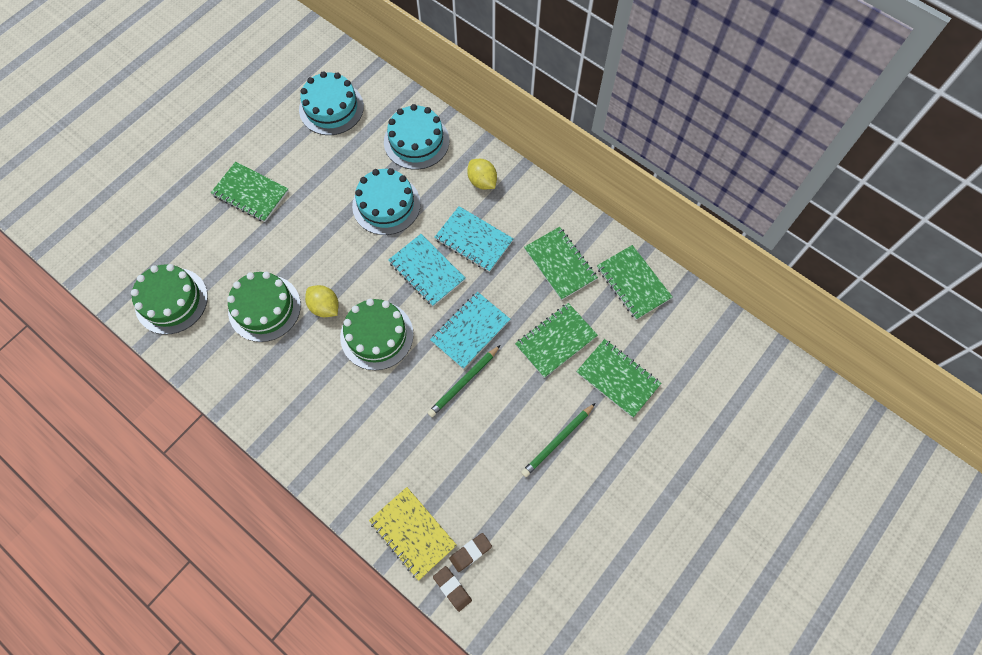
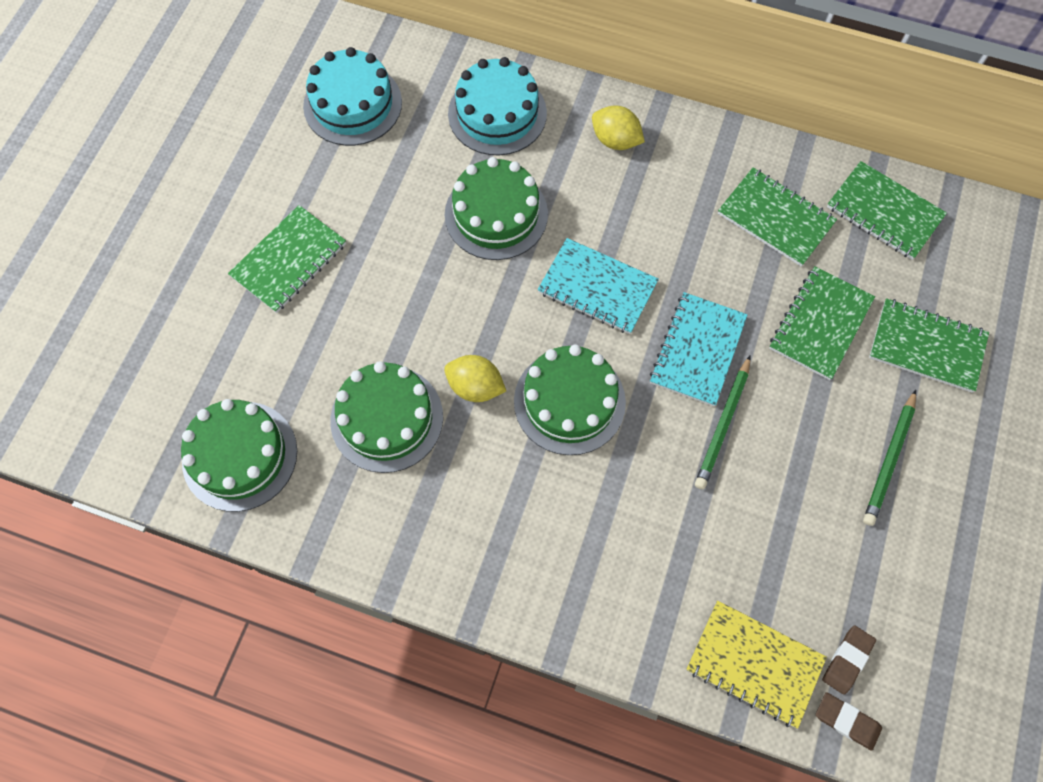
camera: 20 degrees left, 0 degrees up
(251, 193) = (289, 260): green notebook -> green notebook turned 60 degrees counterclockwise
(386, 205) = (496, 214): turquoise cake -> green cake
(474, 240) = (642, 224): turquoise notebook -> none

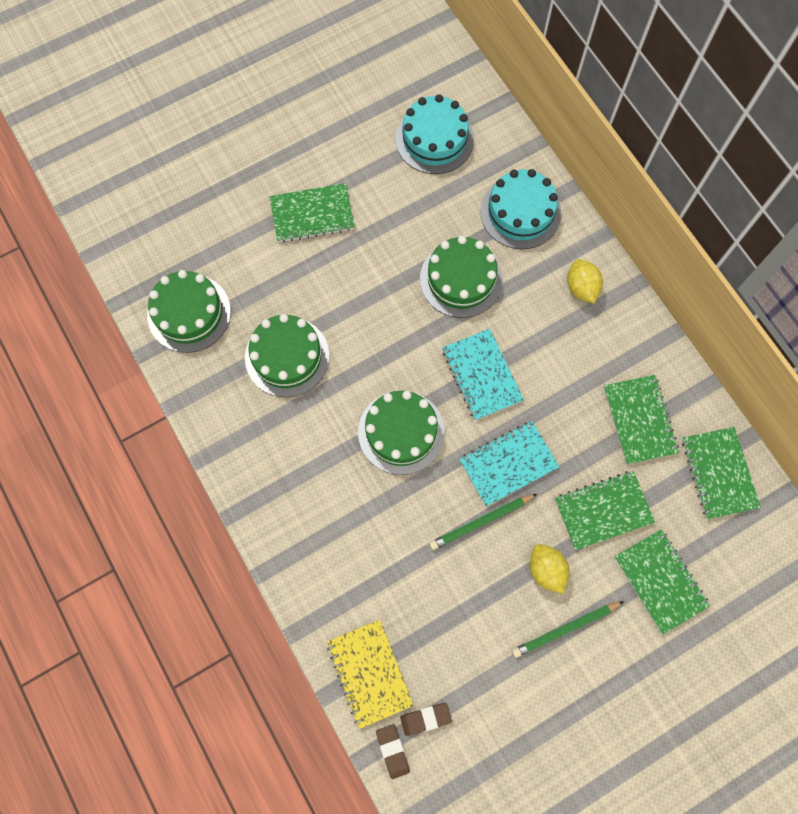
camera: 40 degrees right, 5 degrees up
(475, 387) = (354, 378): yellow lemon -> yellow lemon (546, 570)

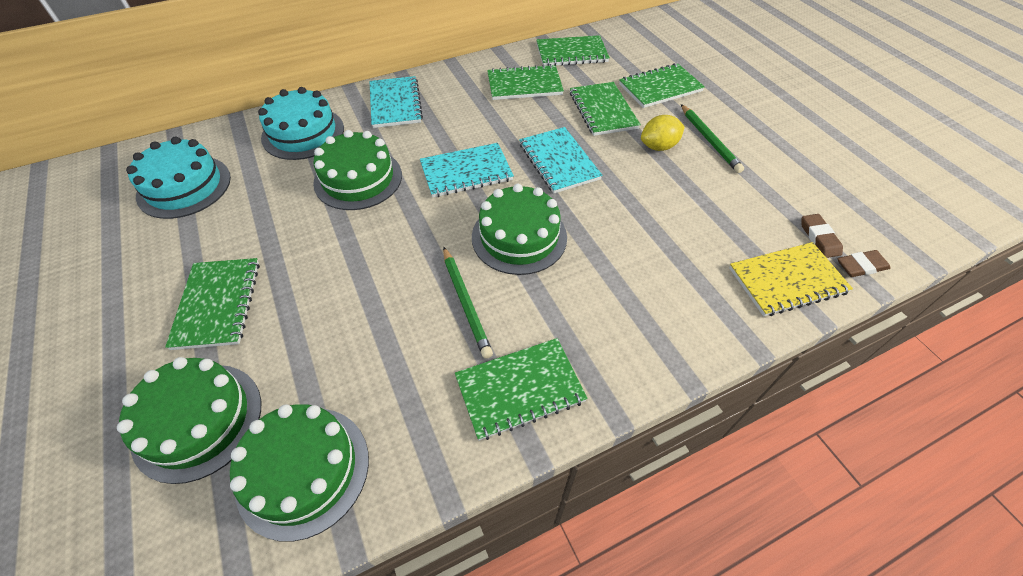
camera: 85 degrees left, 20 degrees down
(251, 444) = (520, 389): none -> green notebook
(287, 356) = (405, 342): green cake -> green cake (198, 421)
(481, 522) = (616, 184): green pencil -> green pencil (466, 303)
(581, 287) = (395, 104): yellow lemon -> turquoise notebook

